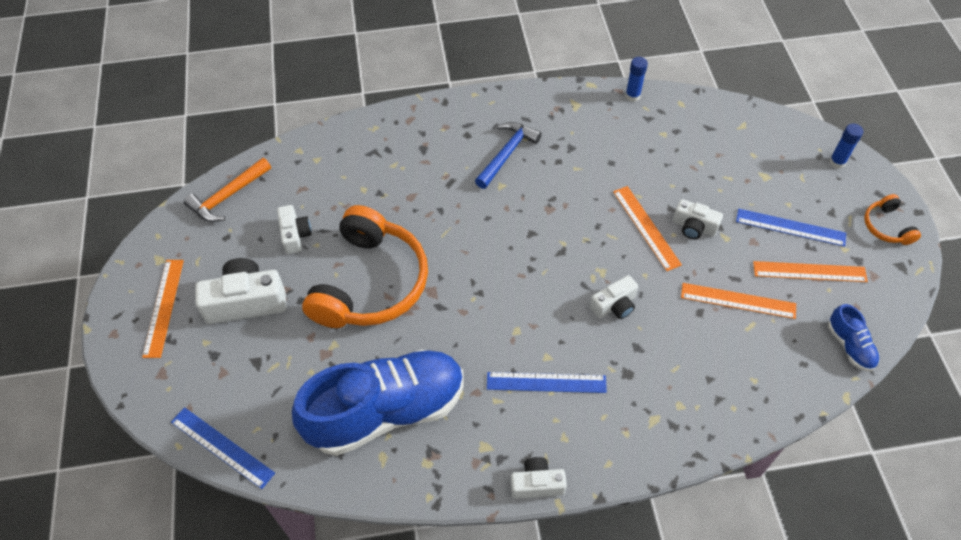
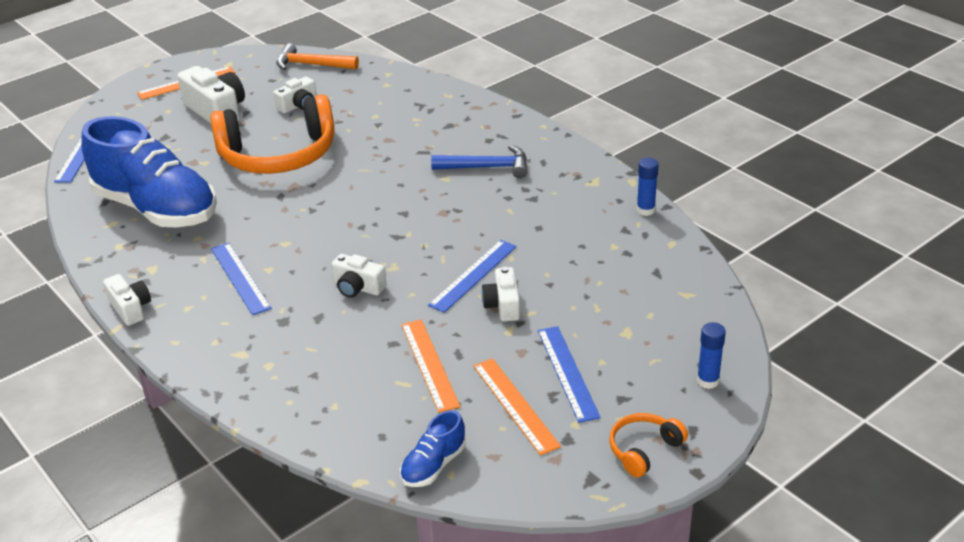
camera: 60 degrees right, 20 degrees down
(646, 227) = (473, 275): orange ruler -> blue ruler

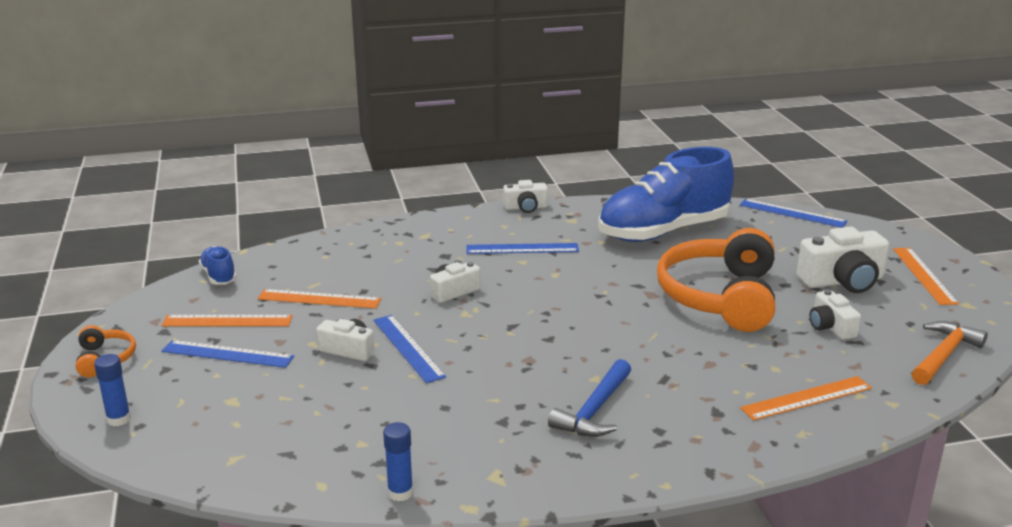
camera: 115 degrees right, 10 degrees down
(405, 99) = (806, 398): none -> orange ruler

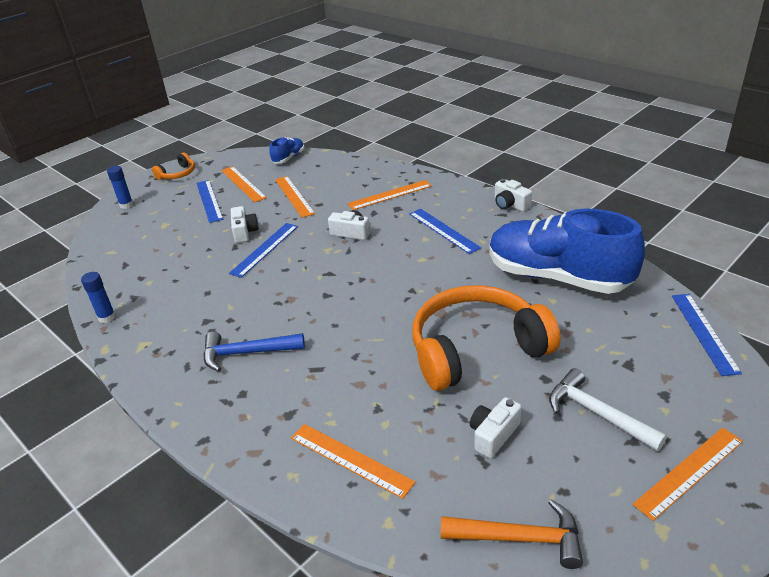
camera: 60 degrees right, 10 degrees up
(412, 250) = (390, 195): none -> orange ruler
(842, 281) = (597, 413): white camera -> white hammer

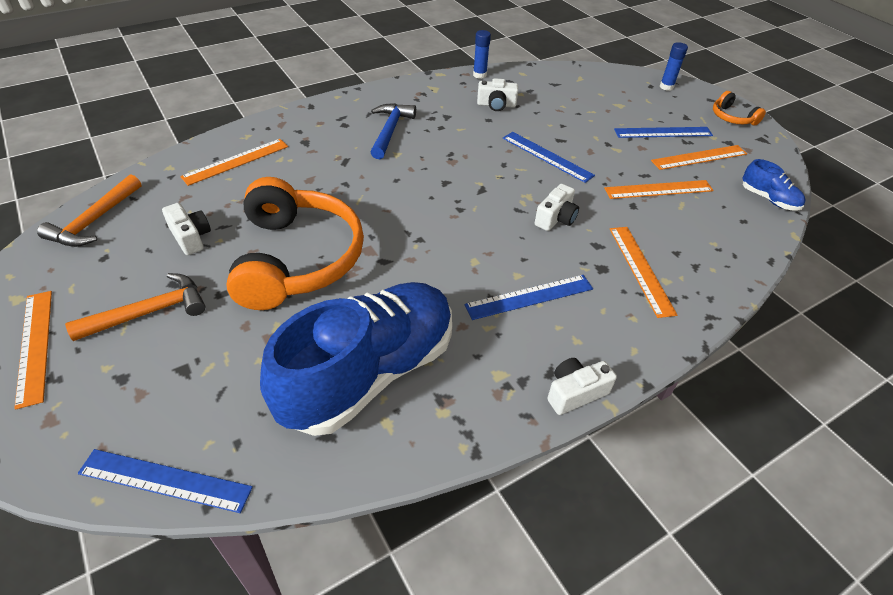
camera: 100 degrees right, 10 degrees up
(244, 232) = (587, 148): white camera -> white camera (496, 105)
(597, 413) = (149, 312): white hammer -> orange hammer

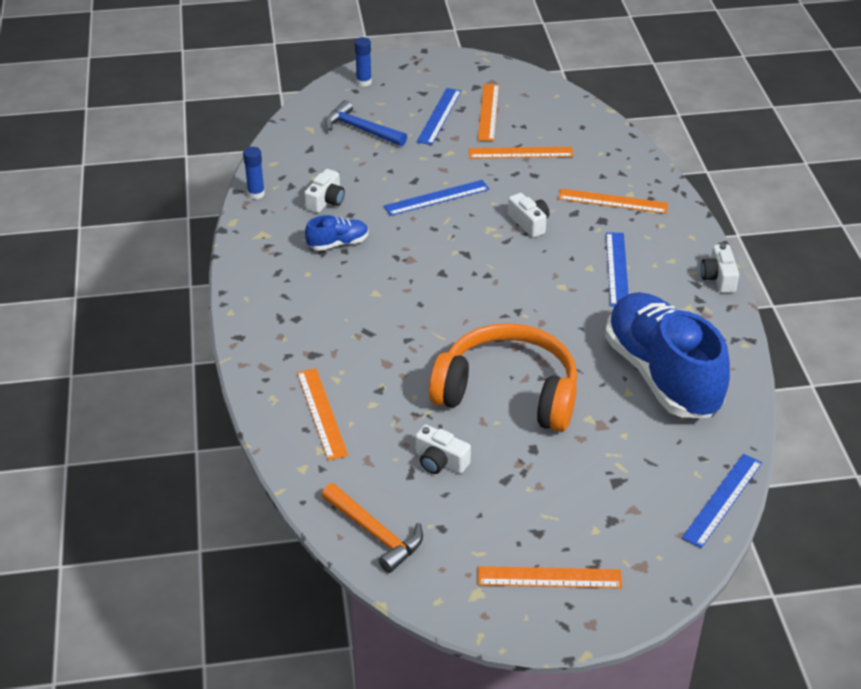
camera: 65 degrees left, 5 degrees down
(149, 312) = (537, 498): orange hammer -> none
(190, 237) = (440, 461): white camera -> white camera turned 135 degrees counterclockwise
(390, 131) = (330, 287): blue hammer -> blue hammer (361, 129)
(658, 189) = (520, 153): orange ruler -> orange ruler turned 75 degrees clockwise
(732, 117) = (440, 67): orange headphones -> none
(768, 199) = (563, 102): blue shoe -> blue shoe (338, 243)

